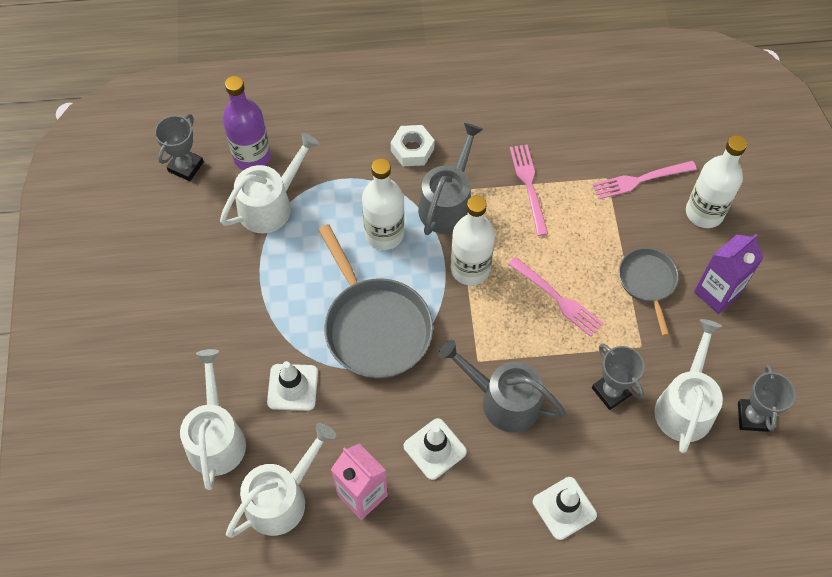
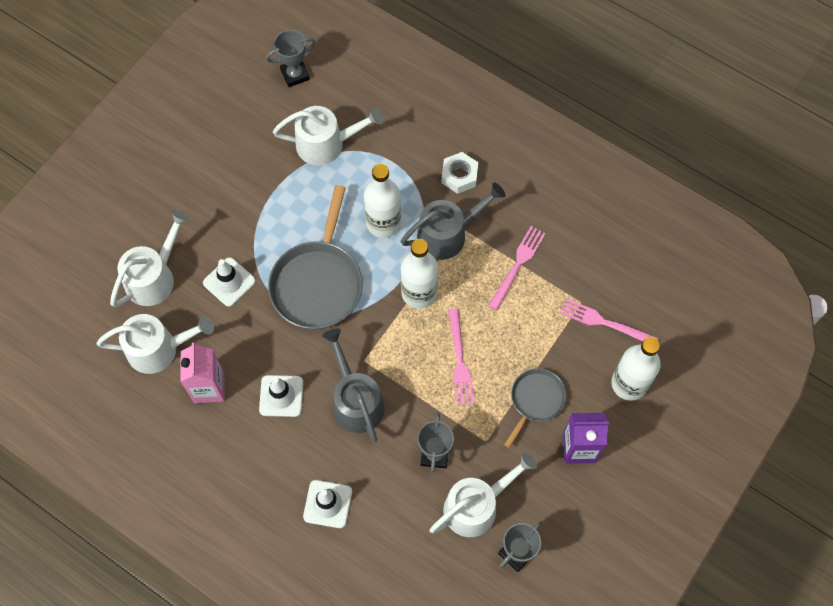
camera: 40 degrees right, 5 degrees up
(252, 157) = (344, 100): purple bottle -> none

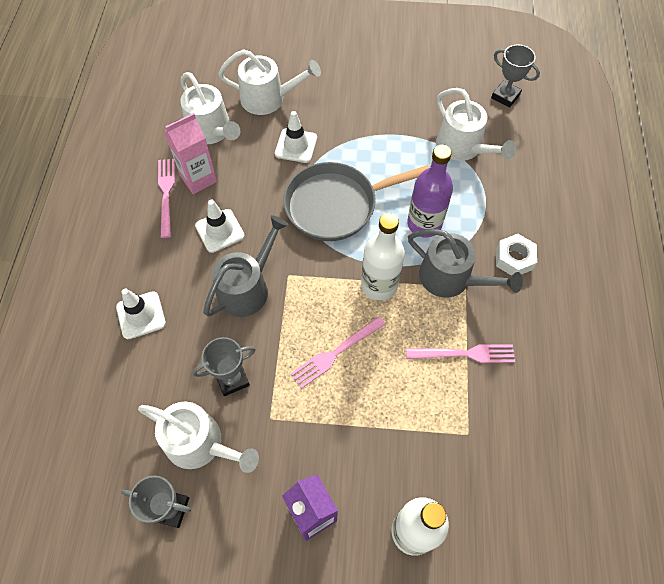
camera: 60 degrees right, 5 degrees down
(383, 223) = (424, 224): white bottle -> purple bottle
(535, 400) = (338, 444): grey pan -> none
(604, 322) = (462, 469): pink fork -> pink fork (166, 193)

